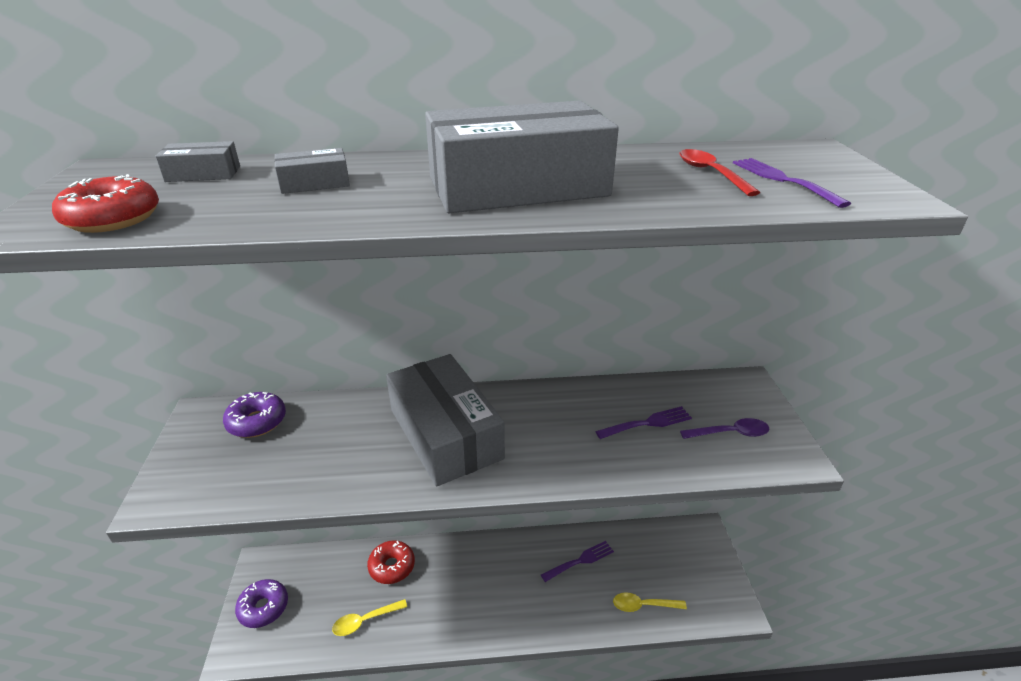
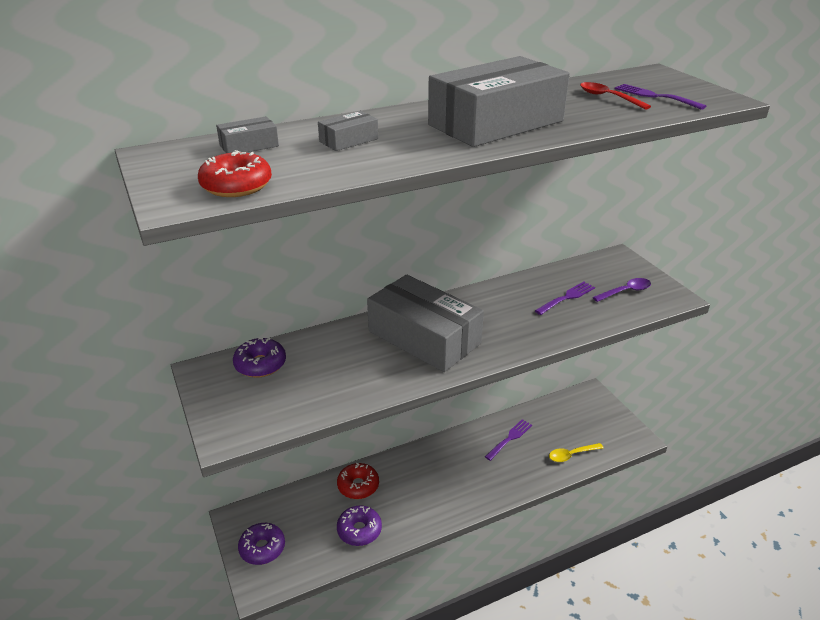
camera: 20 degrees left, 0 degrees up
(365, 621) = (359, 530): yellow spoon -> purple donut

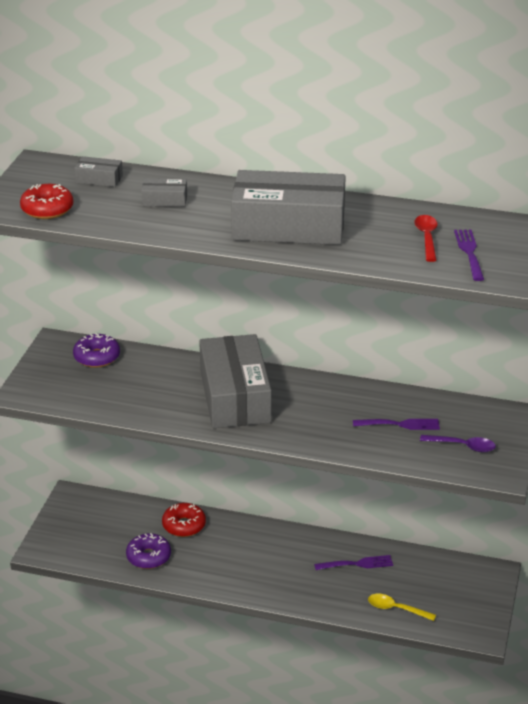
camera: 40 degrees right, 0 degrees up
(262, 548) = (68, 527): purple donut -> none

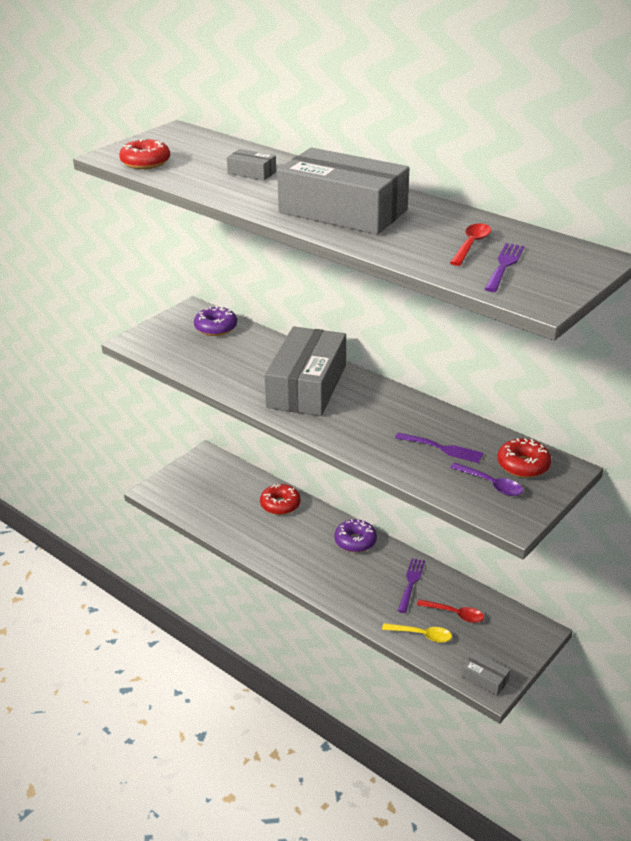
camera: 25 degrees right, 0 degrees up
(99, 179) = (213, 149): grey box -> grey box (485, 679)
(148, 557) = (234, 522): purple donut -> purple donut (355, 541)
(357, 564) = (411, 583): purple fork -> purple fork turned 90 degrees counterclockwise
(396, 609) = (422, 635): yellow spoon -> yellow spoon turned 150 degrees clockwise
(414, 580) = (455, 614): none -> red spoon
(477, 421) = (523, 465): none -> red donut

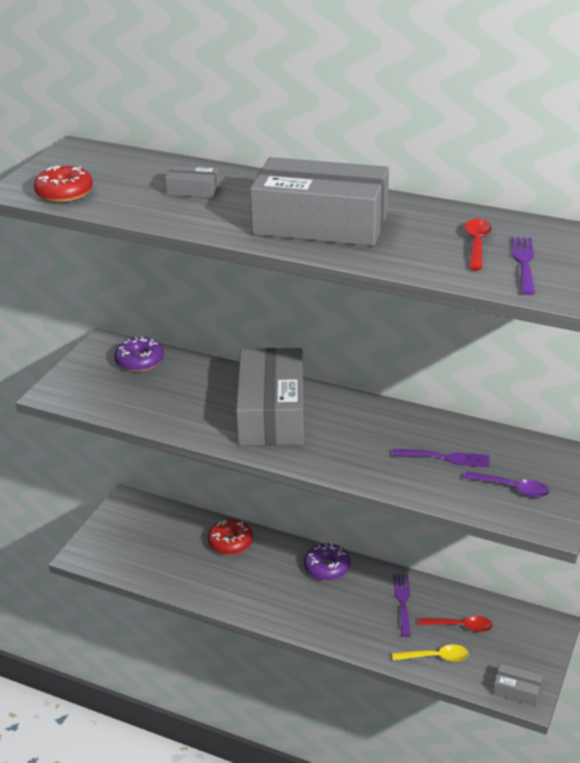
camera: 15 degrees left, 0 degrees up
(523, 465) = (534, 461): red donut -> none

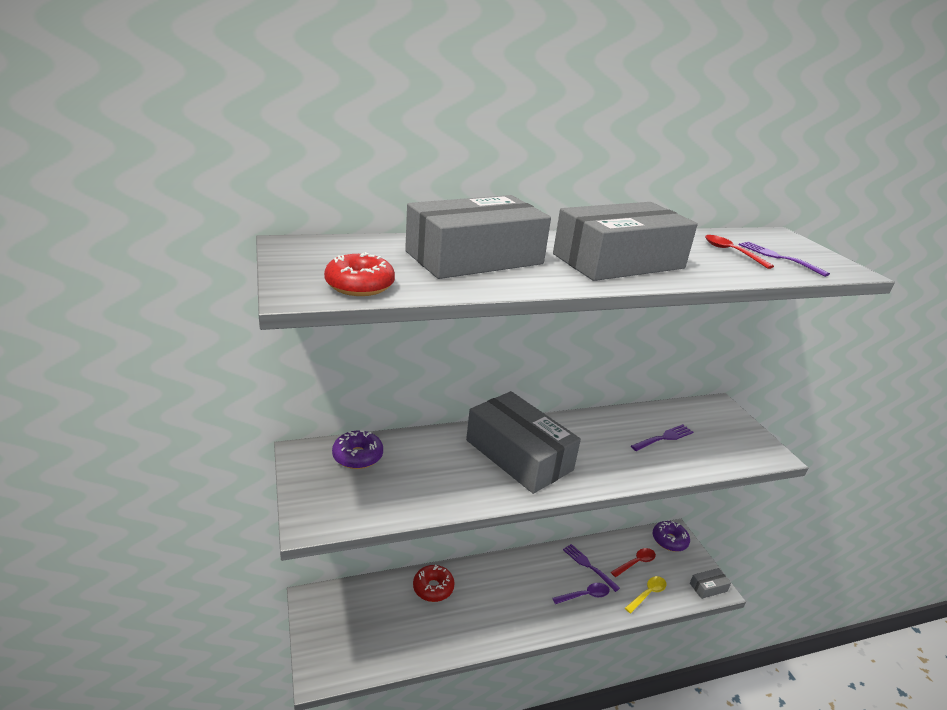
camera: 45 degrees left, 5 degrees down
(193, 190) = (474, 258): grey box -> grey box, size x2.45
(327, 568) = (518, 568): purple donut -> purple donut (669, 540)
(512, 488) = (723, 441): purple spoon -> purple spoon (585, 595)

